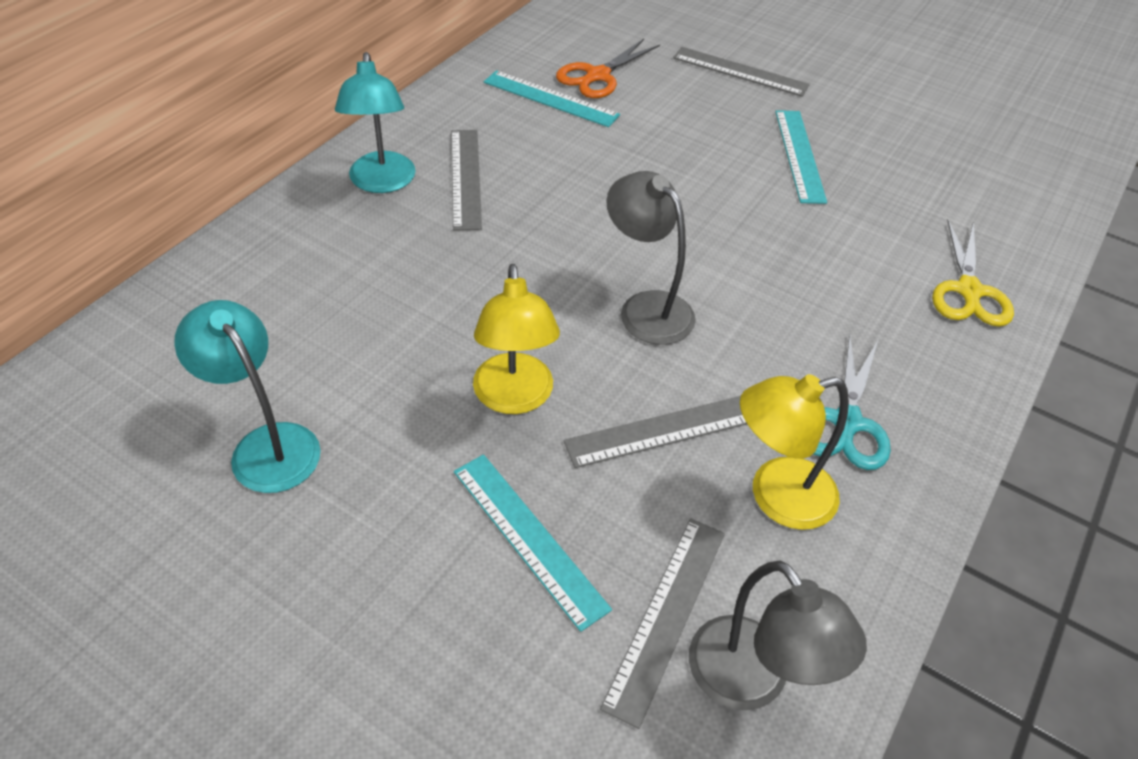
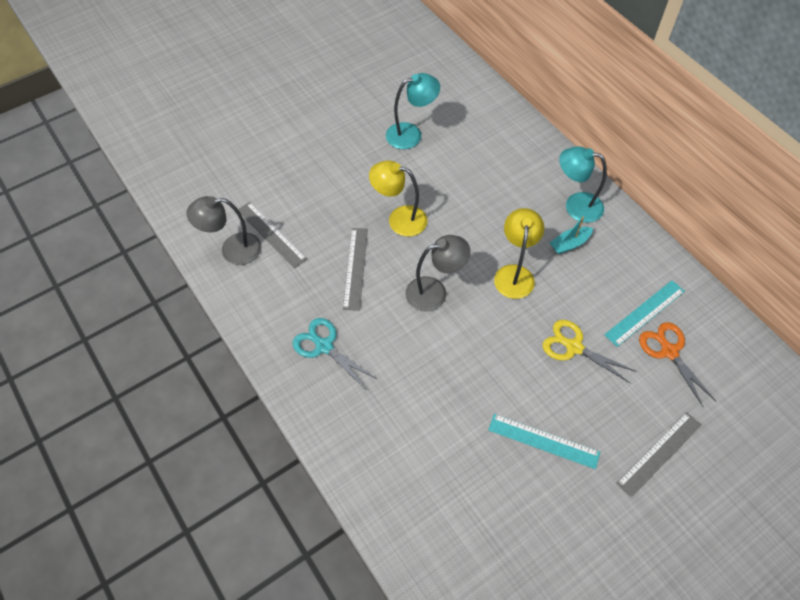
camera: 115 degrees right, 10 degrees up
(466, 178) = (569, 244): grey ruler -> turquoise boat
(529, 537) = (327, 203): turquoise ruler -> none
(776, 497) = (300, 296): yellow lamp -> yellow lamp (514, 274)
(969, 291) = (381, 469): yellow scissors -> yellow scissors (573, 347)

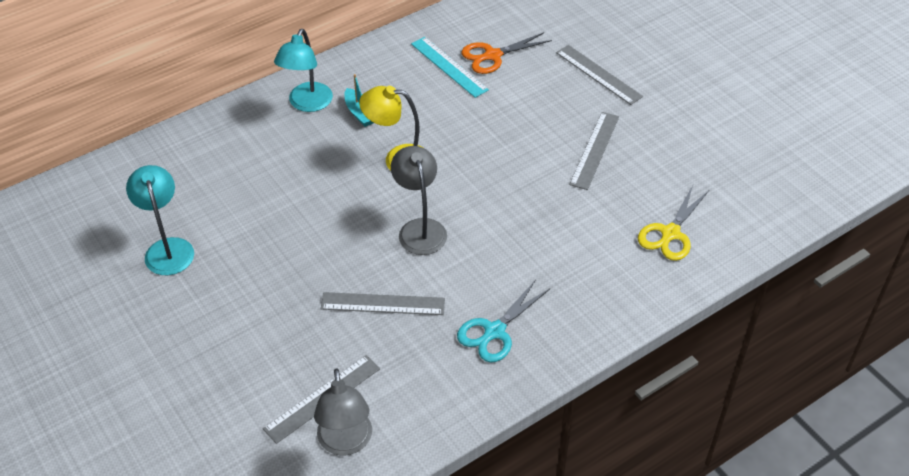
camera: 90 degrees left, 10 degrees down
(399, 219) = (310, 261): yellow lamp -> none
(543, 441) = (595, 150): turquoise ruler -> grey ruler
(573, 347) = (489, 121): yellow scissors -> yellow scissors (670, 234)

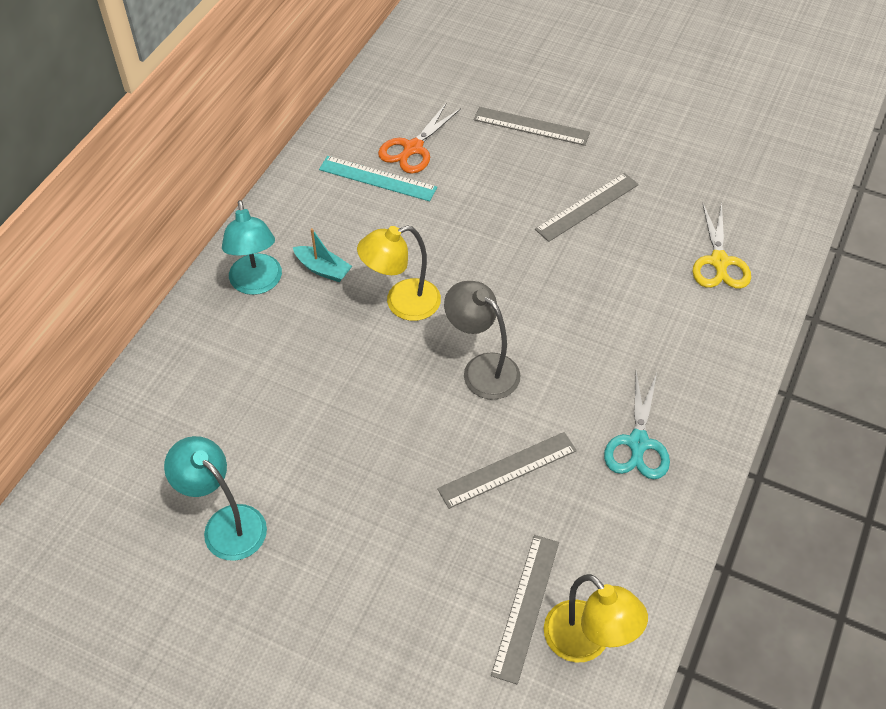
camera: 30 degrees left, 5 degrees up
(346, 443) = (586, 642): grey lamp -> yellow lamp
(595, 150) = (587, 207): grey ruler -> grey ruler turned 60 degrees clockwise

